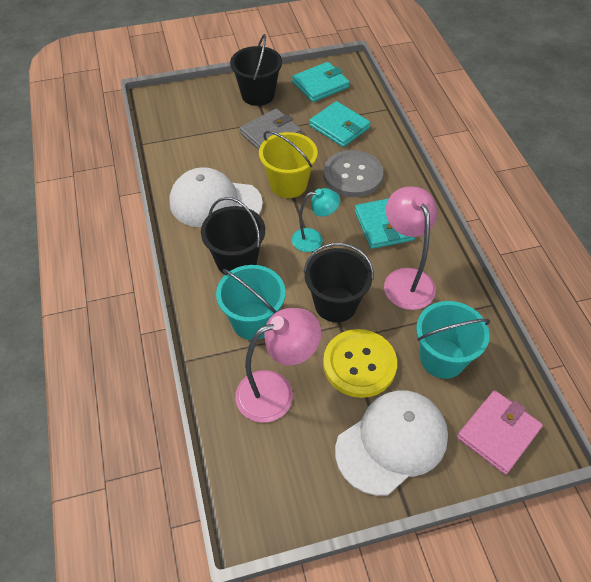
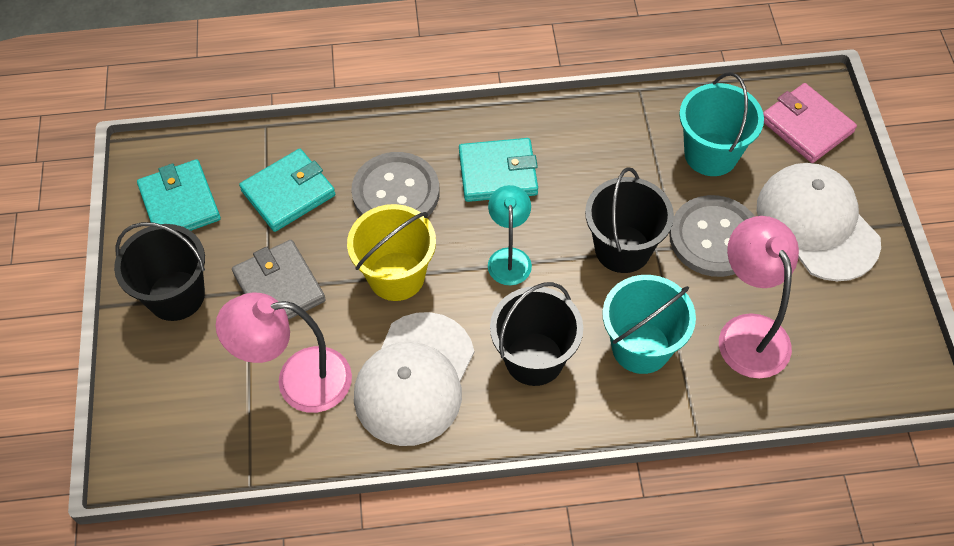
camera: 80 degrees left, 5 degrees up
(359, 364) = (714, 238): yellow button -> grey button
(405, 279) = (592, 167): pink lamp -> pink lamp (298, 381)

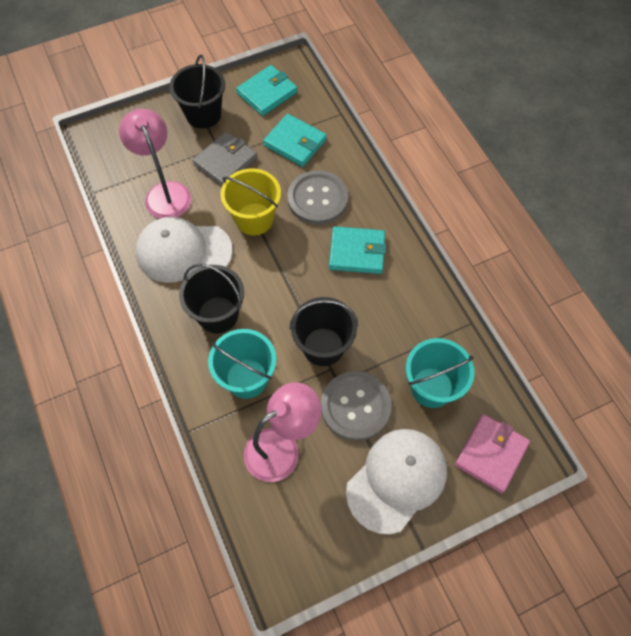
camera: 70 degrees right, 5 degrees up
(498, 173) = (357, 252): turquoise wallet -> turquoise wallet turned 60 degrees counterclockwise
(509, 258) = (290, 278): turquoise lamp -> none

